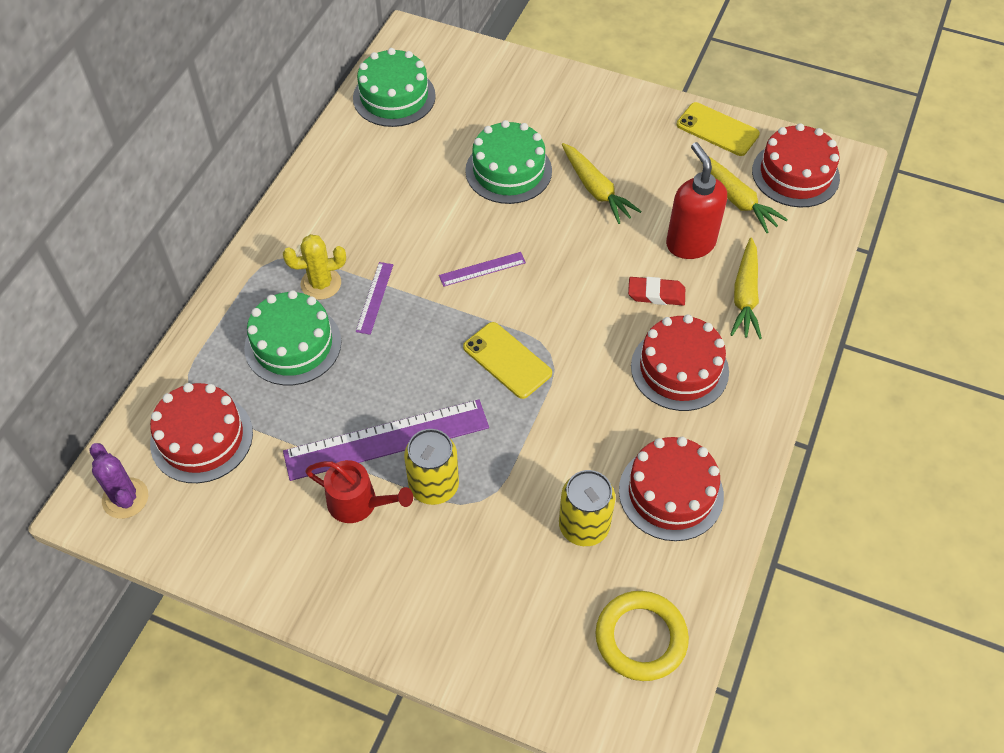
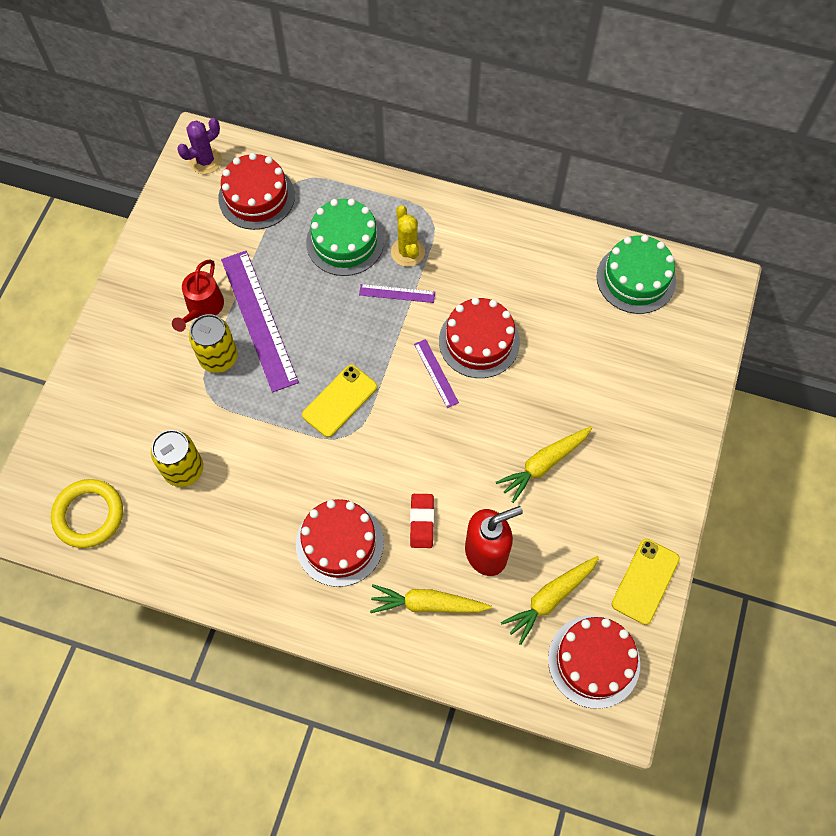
camera: 85 degrees right, 10 degrees up
(508, 171) = (556, 385): green cake -> none
(671, 493) = (214, 536): red cake -> red cake (479, 341)

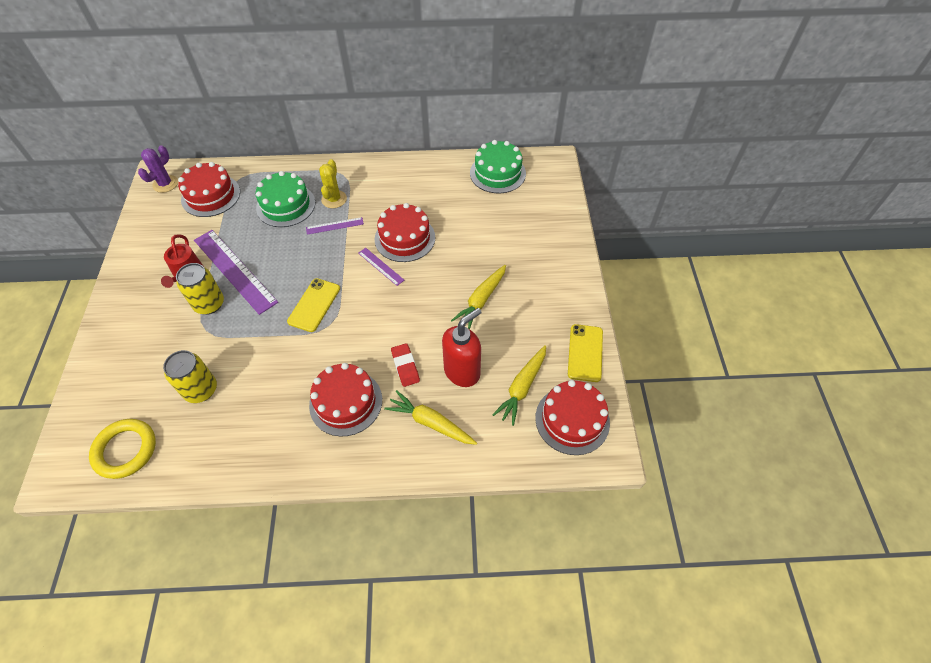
camera: 20 degrees left, 10 degrees down
(408, 252) = (334, 199): yellow cactus -> yellow cactus turned 45 degrees clockwise
(427, 604) = (430, 423): yellow carrot -> yellow carrot turned 45 degrees clockwise

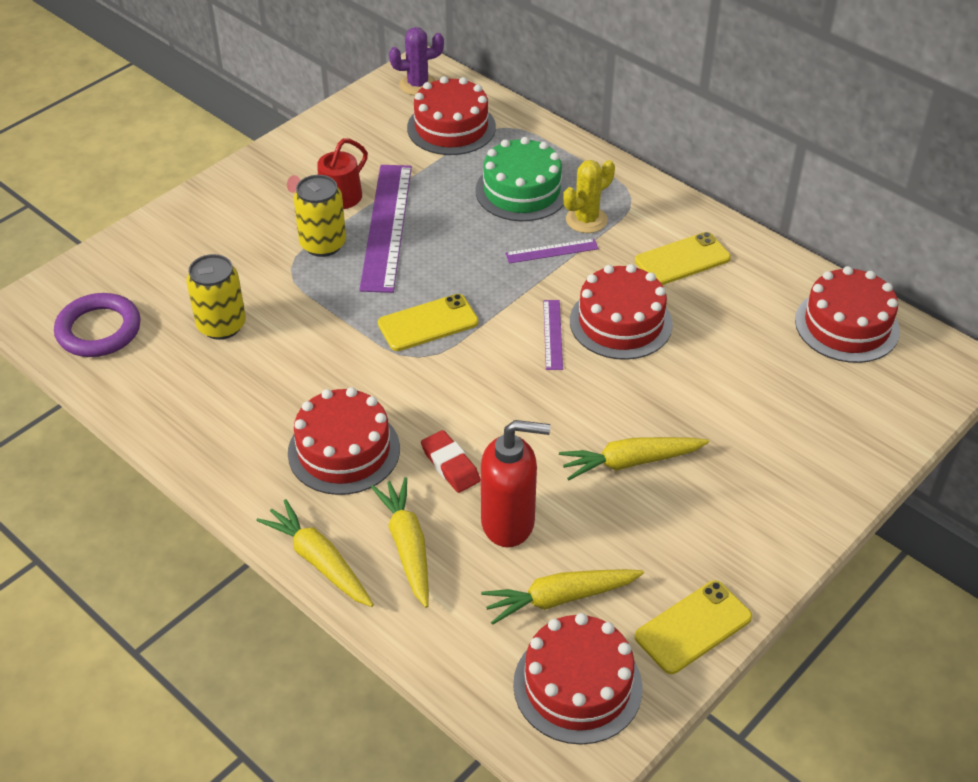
camera: 45 degrees right, 10 degrees down
(125, 450) = (99, 330): yellow ring -> purple ring
(335, 226) = (552, 251): purple ruler -> purple ruler turned 45 degrees counterclockwise
(398, 467) = (319, 561): none -> yellow carrot
(399, 189) = (682, 259): none -> yellow phone
(405, 366) = (450, 465): red eraser -> red eraser turned 60 degrees counterclockwise
(497, 173) = (847, 325): green cake -> red cake

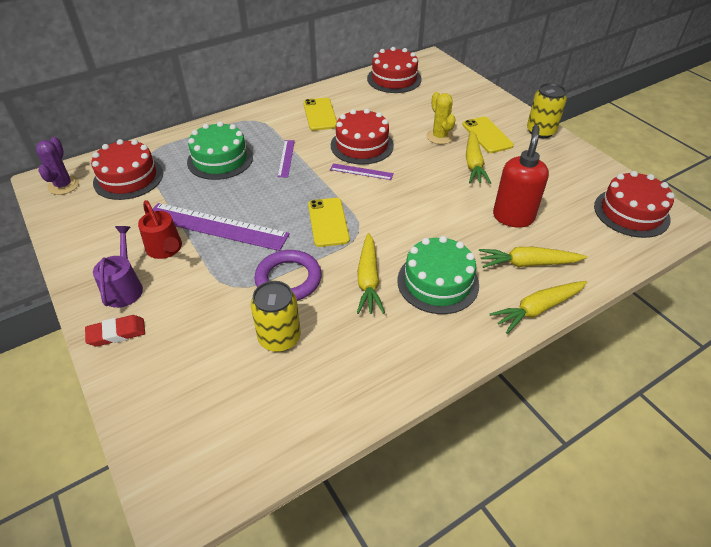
camera: 75 degrees left, 0 degrees up
(99, 330) = (244, 433): purple ring -> purple ring (288, 279)
(268, 188) = (124, 287): none -> purple watering can
(323, 244) = (215, 263): yellow can -> yellow can (540, 131)
(344, 450) = (438, 282): red cake -> green cake
(450, 465) = (462, 233): red eraser -> red eraser (117, 333)
(560, 598) = (571, 208): yellow carrot -> yellow carrot (368, 280)
(586, 220) = (265, 140): yellow cactus -> yellow cactus (439, 136)
(693, 627) = (590, 166): yellow phone -> yellow phone (487, 135)

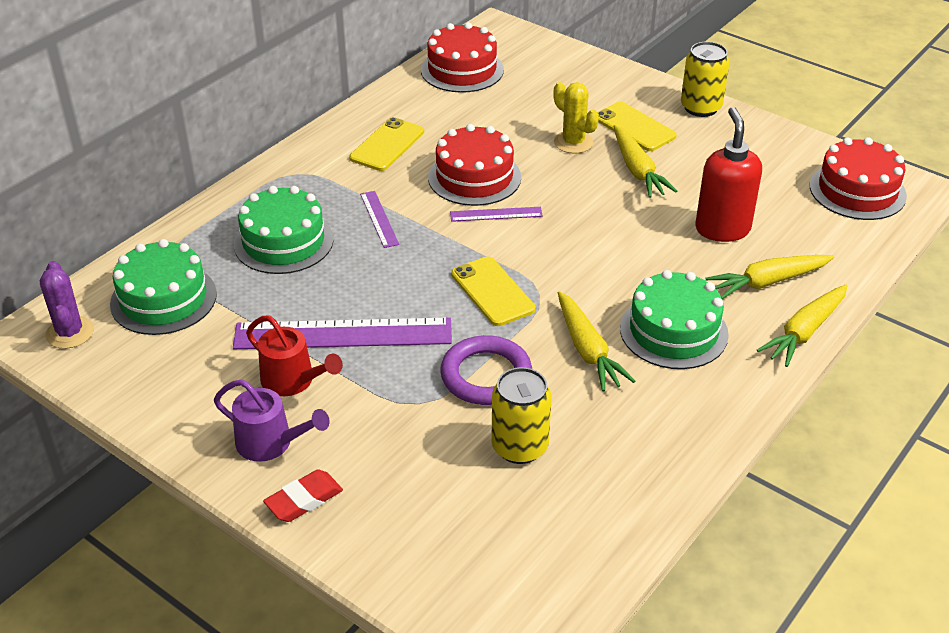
camera: 20 degrees left, 5 degrees down
(124, 287) = (271, 443): purple watering can -> purple watering can turned 135 degrees clockwise
(128, 178) = (163, 299): red cake -> green cake
(320, 114) = (387, 145): yellow phone -> yellow phone turned 60 degrees clockwise

